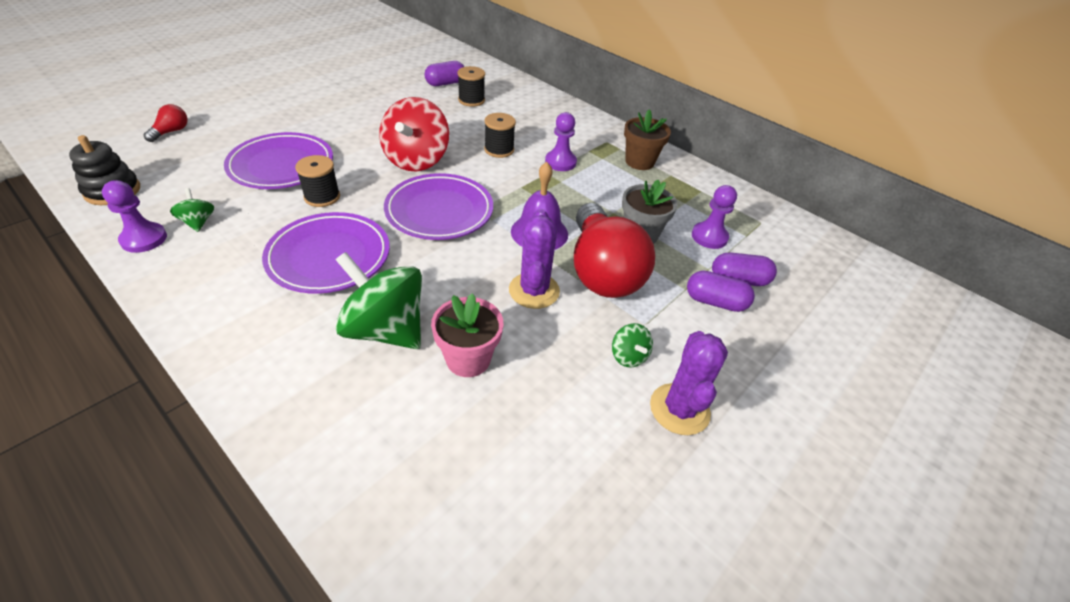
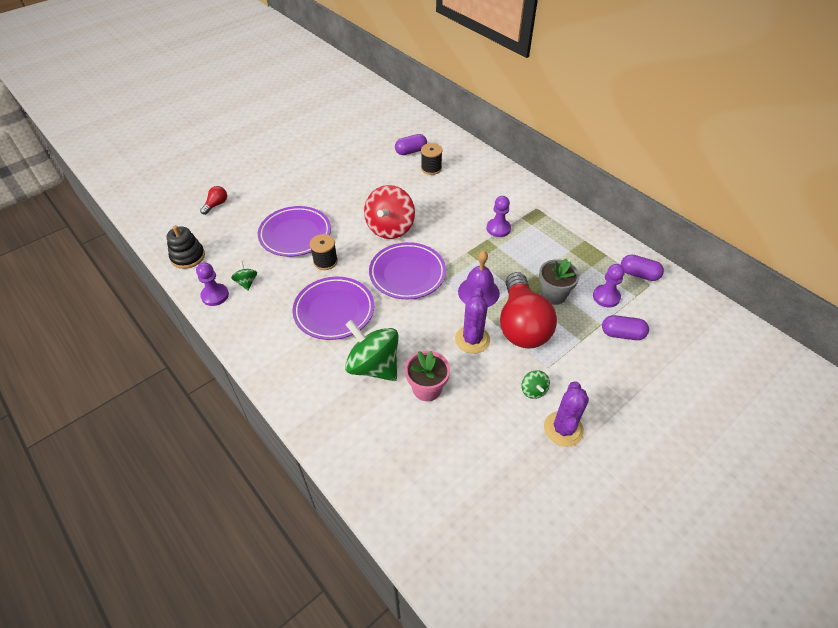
camera: 10 degrees right, 5 degrees up
(499, 150) = (451, 217): black spool -> none
(639, 162) = (561, 227): brown flower pot -> none
(715, 302) = (601, 351): purple capsule -> purple capsule (639, 274)

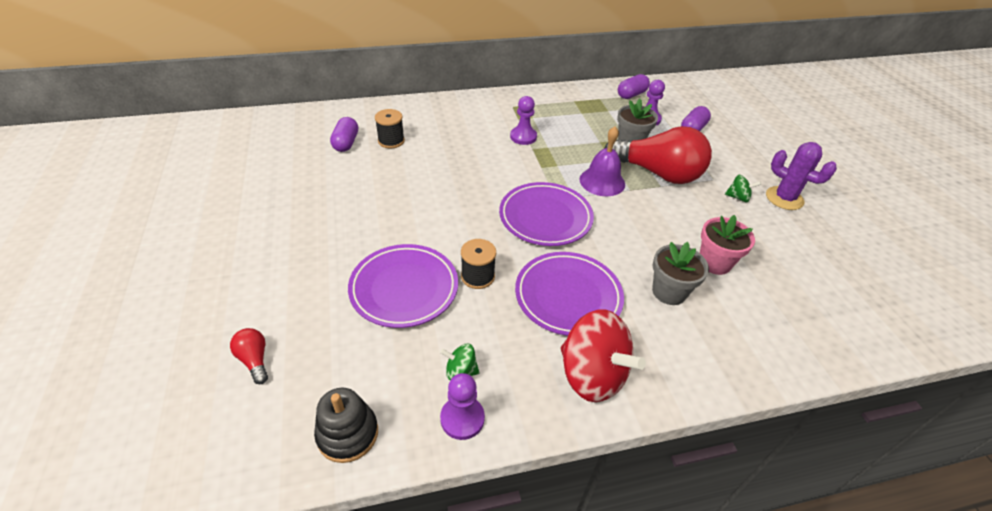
camera: 65 degrees left, 5 degrees down
(373, 366) = (669, 292): green spinning top -> grey flower pot
(390, 228) = (462, 204): red spinning top -> red spinning top (592, 375)
(472, 339) = (662, 209): purple cactus -> none

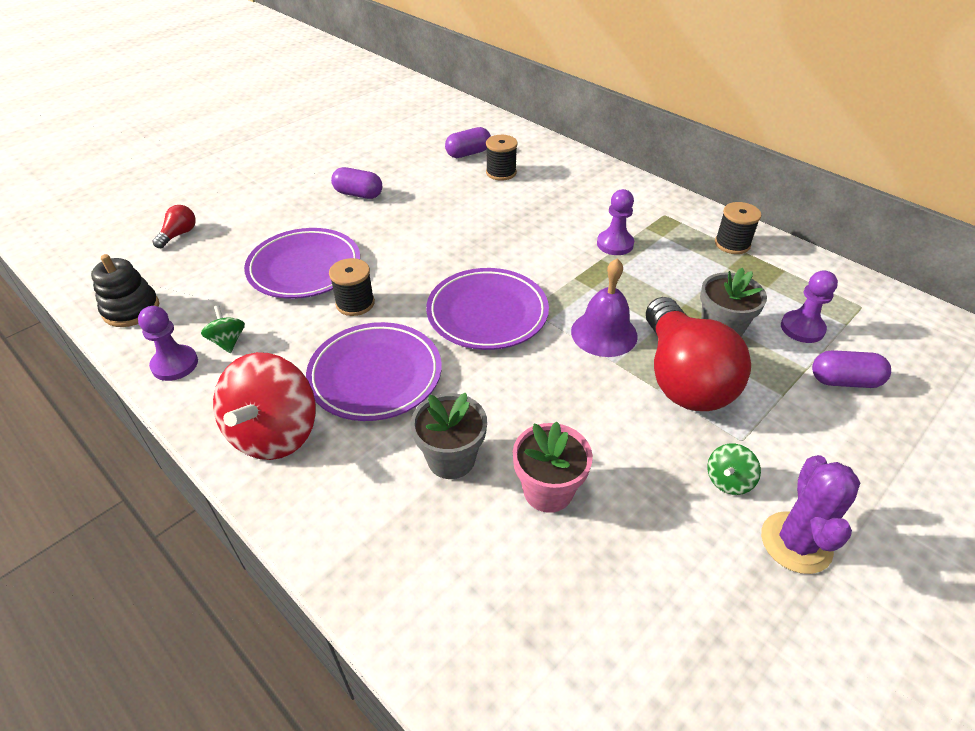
camera: 60 degrees right, 0 degrees up
(562, 101) = (732, 244): none -> black spool
(631, 95) = (840, 294): purple capsule -> purple capsule (358, 194)
(738, 197) = (728, 480): green spinning top -> green spinning top turned 60 degrees clockwise

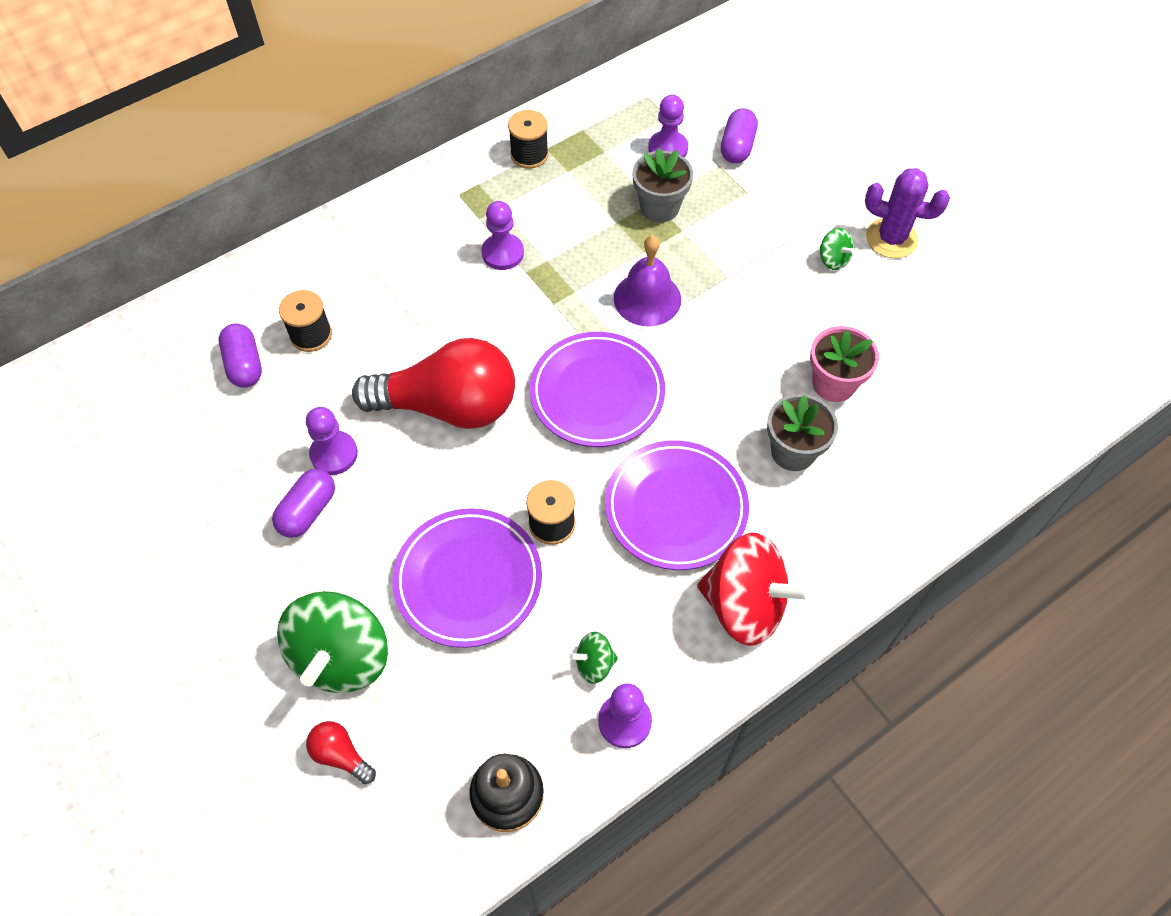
camera: 80 degrees left, 15 degrees up
(249, 224) = (342, 657): none -> green spinning top
(404, 197) = (334, 454): none -> purple pawn
(683, 377) = (716, 254): red light bulb -> red light bulb (449, 406)

